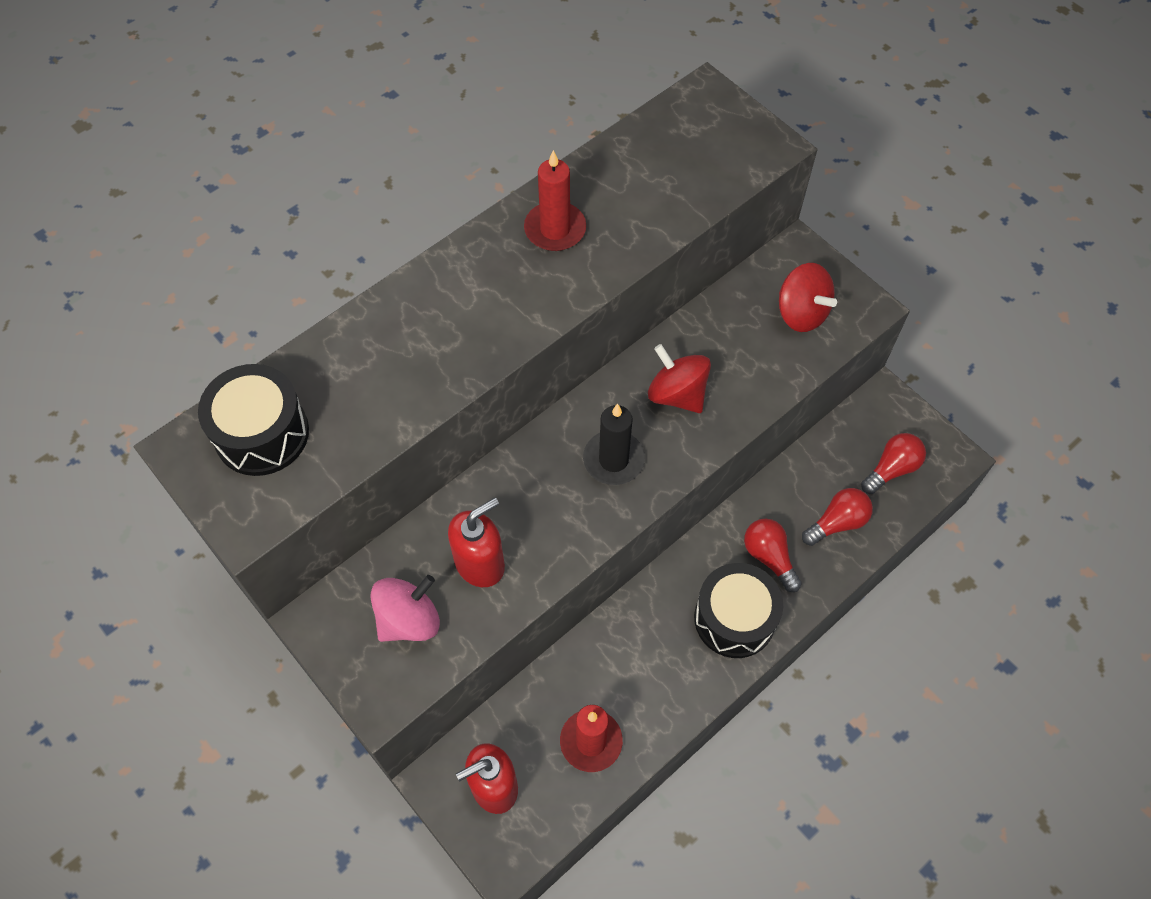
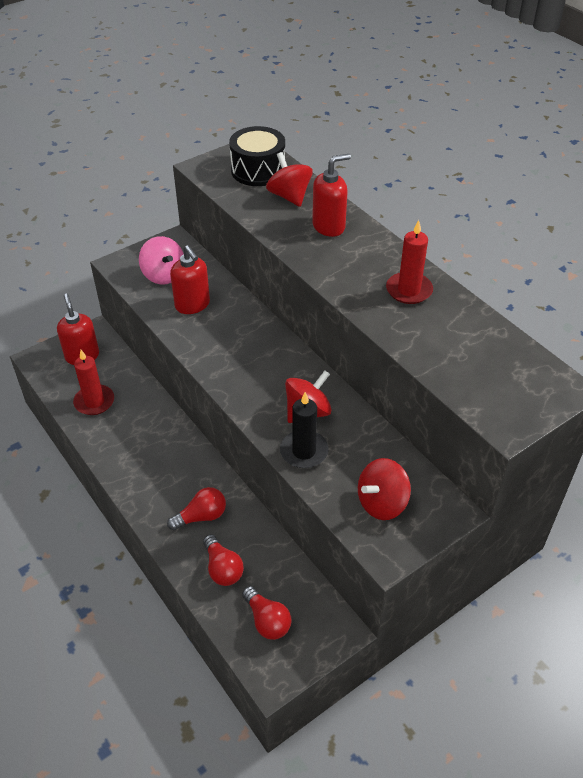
camera: 95 degrees right, 15 degrees down
(339, 381) = (289, 196): none -> red spinning top
(417, 324) = (329, 226): none -> red soap dispenser
(613, 460) = (256, 372): black candle -> black candle (304, 451)
(734, 618) = (157, 488): black drum -> none

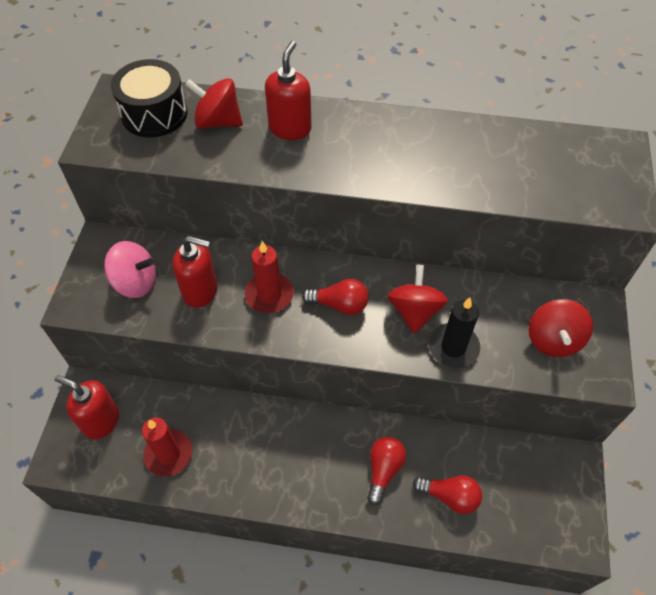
camera: 45 degrees left, 10 degrees up
(267, 621) = (527, 504): red light bulb -> red light bulb (339, 304)
(409, 290) = (426, 143): red candle -> red candle (269, 295)

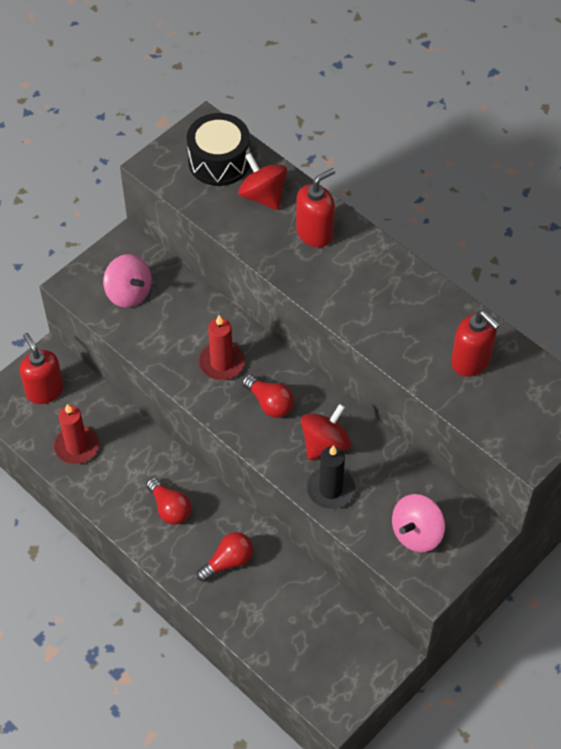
camera: 35 degrees right, 0 degrees up
(200, 291) = (172, 329): red soap dispenser -> red soap dispenser (471, 361)
(450, 496) = (263, 613): red light bulb -> red light bulb (170, 508)
(553, 340) = (416, 533): red spinning top -> pink spinning top

